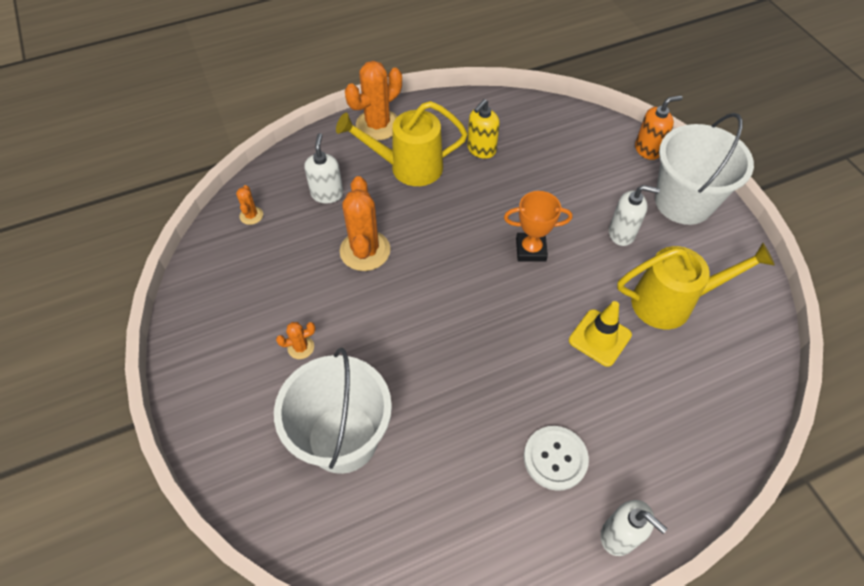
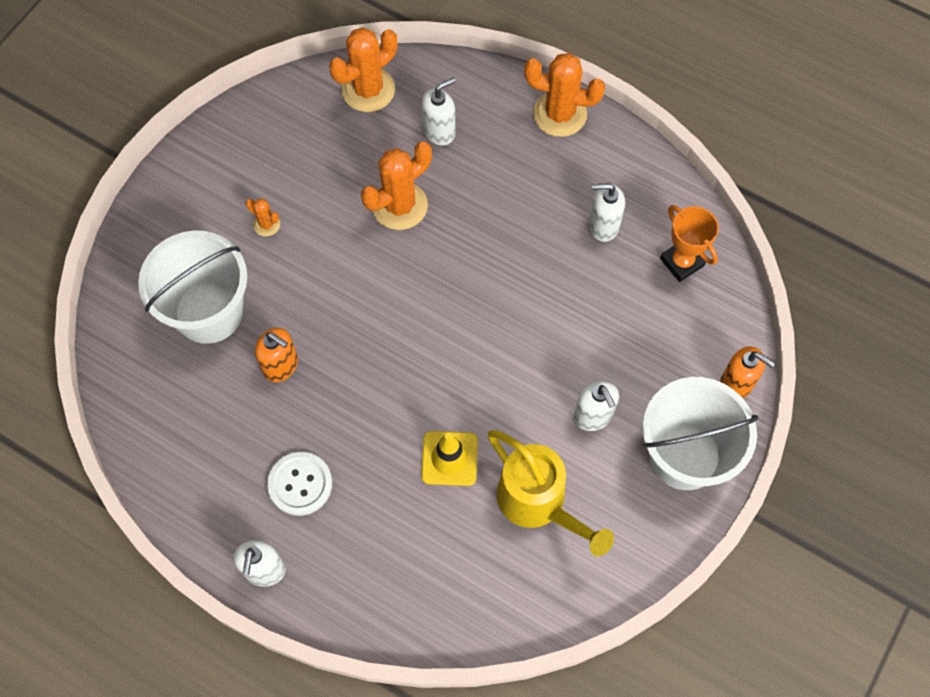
camera: 55 degrees right, 10 degrees up
(251, 215) = (368, 90): orange cactus -> orange cactus, size x2.08
(408, 167) = (526, 176): yellow watering can -> none
(436, 410) = (281, 365): none -> orange soap dispenser
(481, 149) = (603, 226): yellow soap dispenser -> white soap dispenser
(531, 250) = (508, 344): orange trophy -> orange trophy (682, 262)

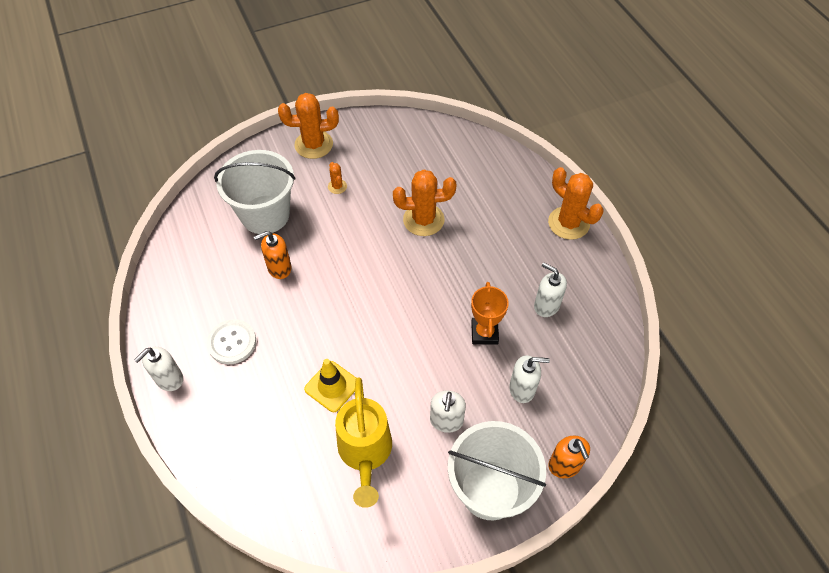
camera: 35 degrees right, 10 degrees down
(281, 365) = (279, 268): orange soap dispenser -> orange soap dispenser turned 90 degrees clockwise
(368, 90) = (457, 147): orange cactus -> orange cactus (314, 145)
(439, 131) = (482, 192): white soap dispenser -> white soap dispenser (522, 389)
(682, 262) = (585, 360): orange trophy -> orange trophy (484, 333)

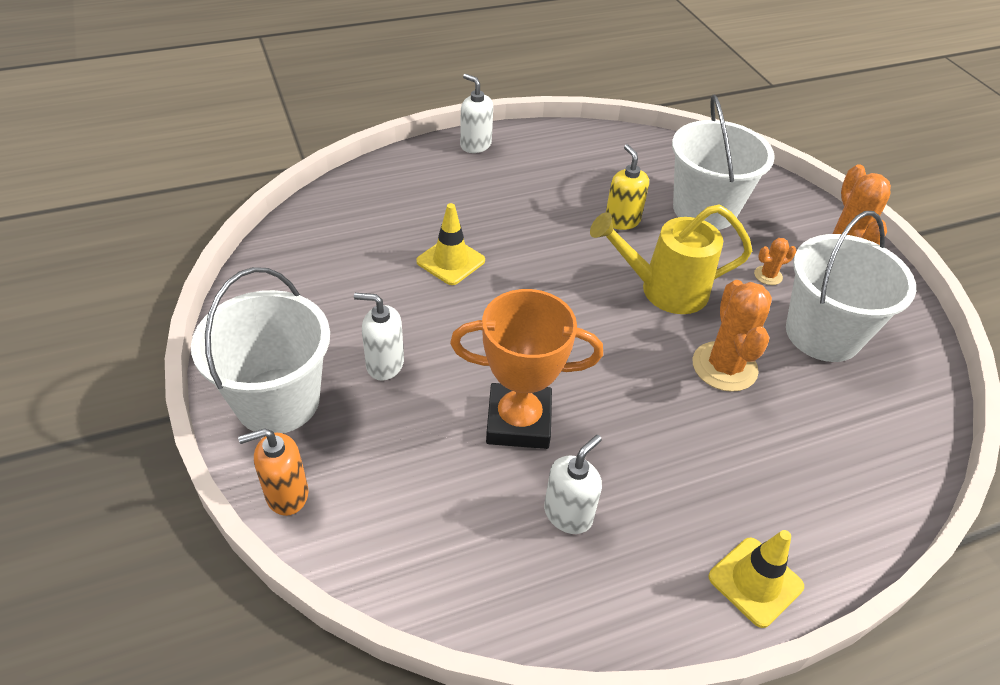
camera: 90 degrees right, 10 degrees down
(232, 342) = (516, 185): white button -> none
(279, 268) = (622, 220): orange soap dispenser -> yellow soap dispenser
(365, 453) = (358, 285): yellow watering can -> yellow watering can (664, 290)
(390, 167) = (822, 334): none -> white bucket
(484, 333) = (518, 421): orange trophy -> orange trophy, size x1.54
(522, 389) = (419, 458): white soap dispenser -> none
(568, 223) = (755, 581): orange cactus -> yellow traffic cone

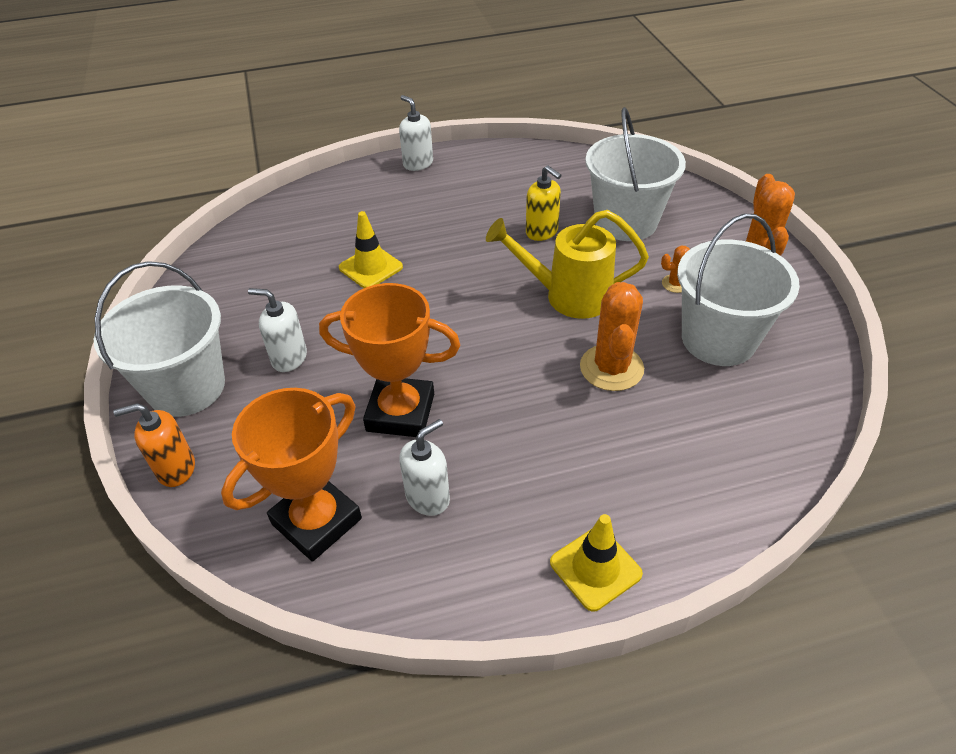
camera: 10 degrees right, 0 degrees up
(456, 546) = (316, 521): none -> orange trophy
(622, 220) = (542, 232): yellow soap dispenser -> yellow soap dispenser turned 150 degrees clockwise

